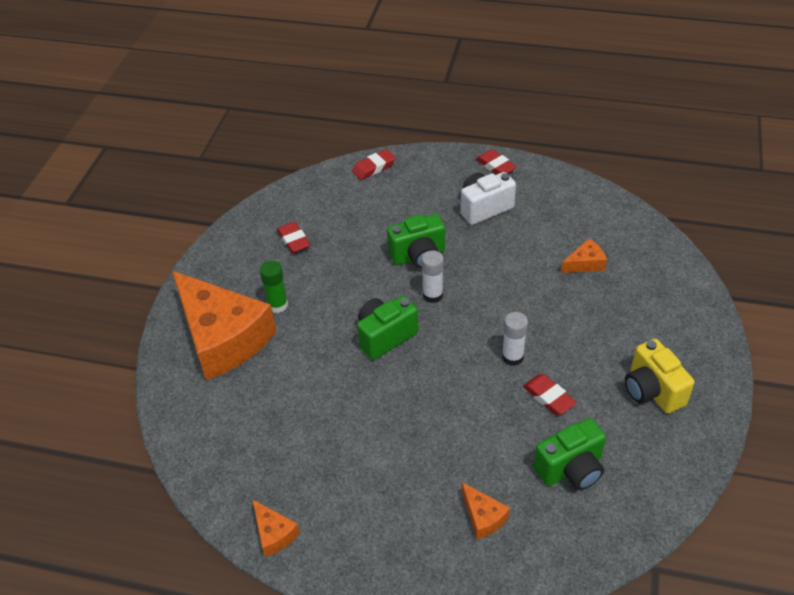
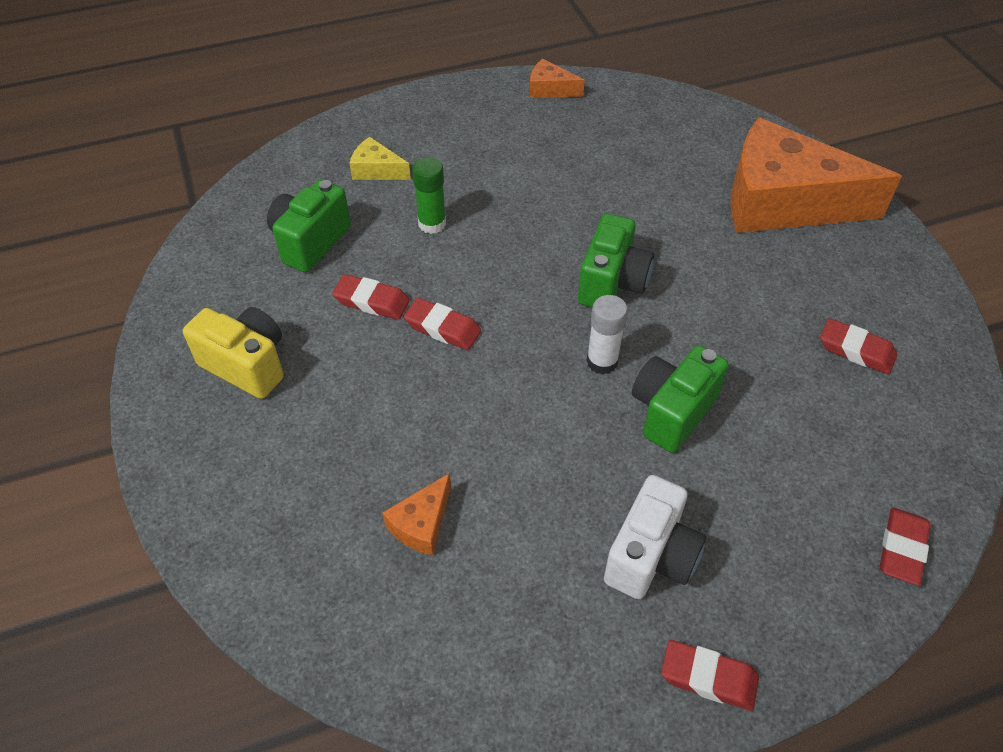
camera: 145 degrees right, 5 degrees up
(277, 305) = (770, 260): green glue stick -> green glue stick (432, 224)
(483, 517) = (376, 170): orange cheese -> yellow cheese
(512, 357) = (442, 328): white glue stick -> red eraser

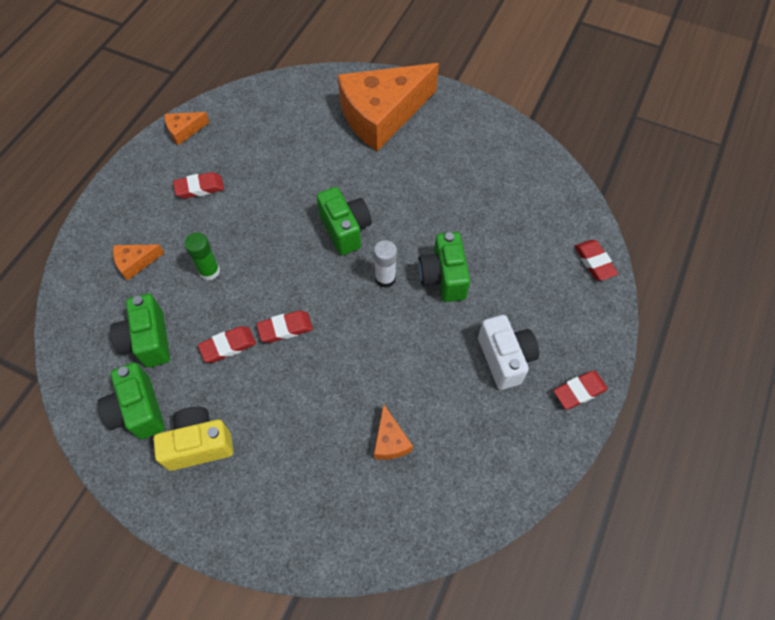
camera: 45 degrees left, 10 degrees up
(234, 293) = (138, 410): none -> green camera
(376, 170) = (135, 263): yellow cheese -> orange cheese
(856, 350) = (490, 176): red eraser -> red eraser (199, 188)

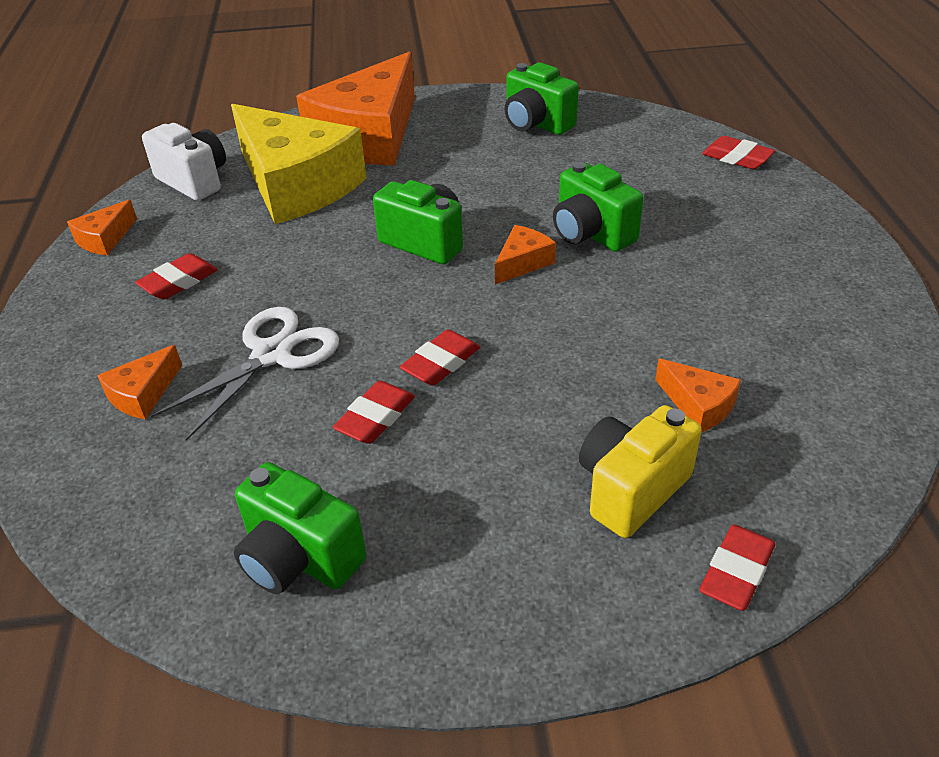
camera: 30 degrees left, 20 degrees down
(148, 341) = (241, 469): green camera -> green camera (536, 124)
(199, 444) = (438, 547): yellow camera -> yellow camera (631, 489)
(209, 271) = (272, 355): green glue stick -> white scissors
(310, 139) = (296, 185): none -> yellow cheese
(385, 278) = (522, 263): white glue stick -> orange cheese
(505, 358) = (740, 269): white camera -> white camera (194, 181)
(579, 391) = (850, 260): red eraser -> red eraser (736, 572)

